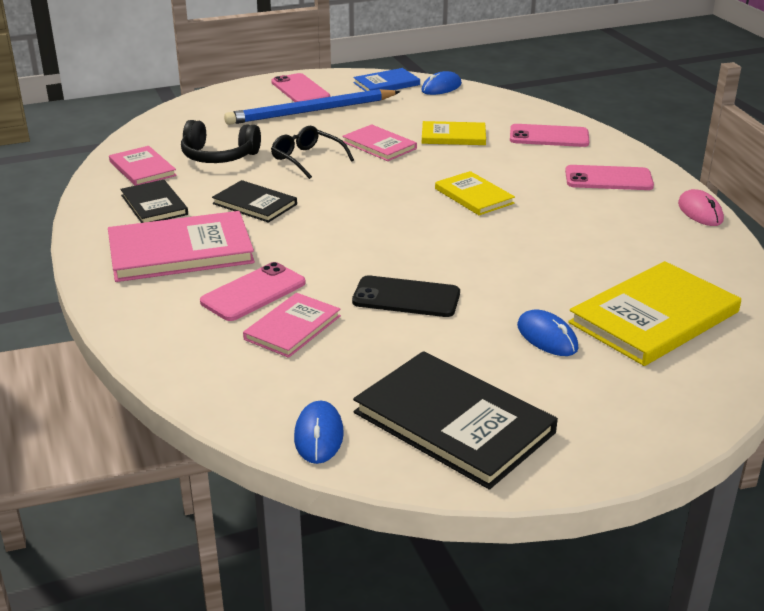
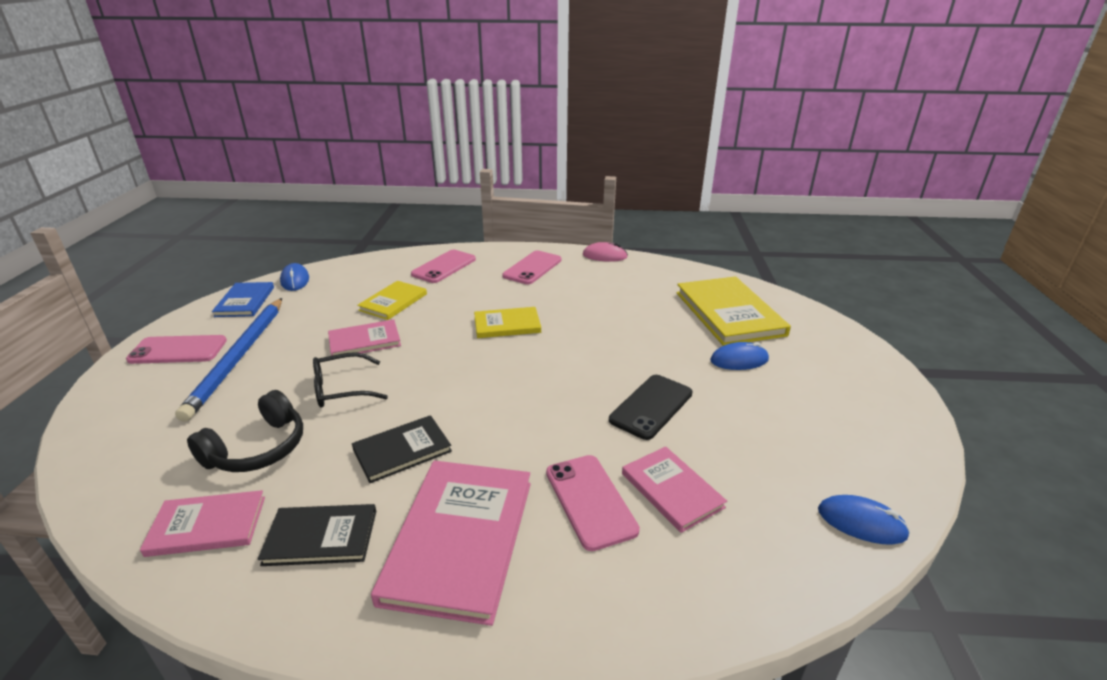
camera: 65 degrees left, 0 degrees up
(453, 422) = (847, 438): black book -> none

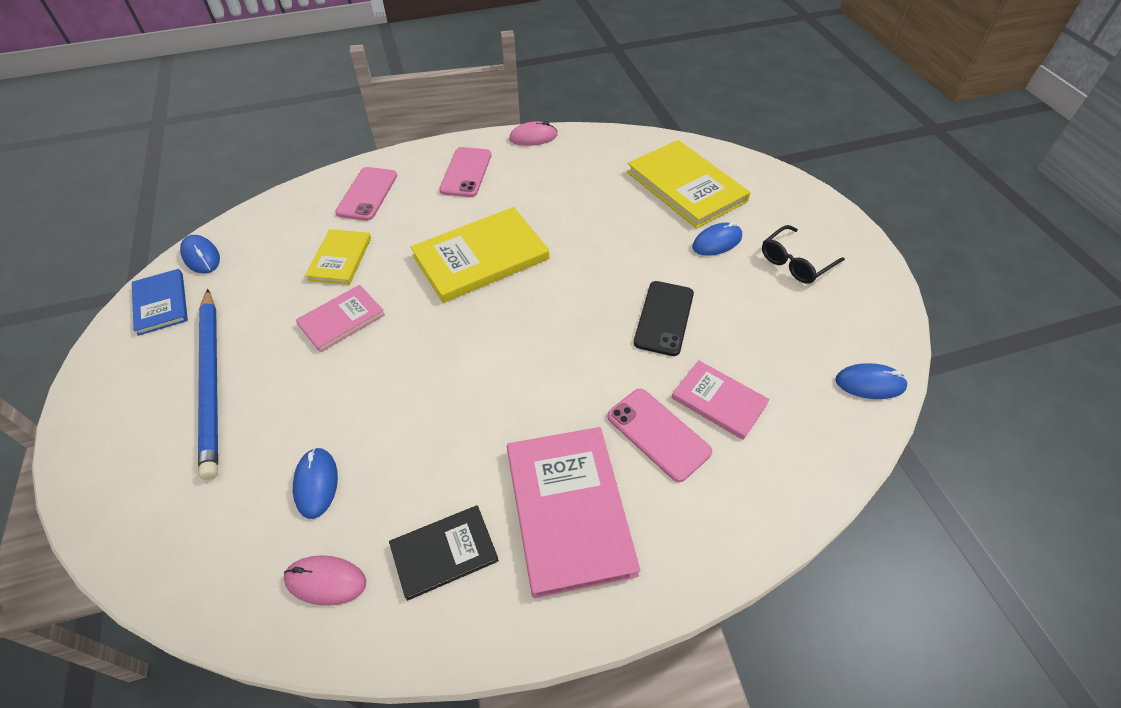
camera: 20 degrees left, 20 degrees up
(178, 350) = (130, 393): pink phone -> none
(207, 525) = (326, 581): pink book -> pink mouse
(258, 449) = (316, 483): black headphones -> blue mouse
(341, 389) = (356, 387): black glasses -> black glasses (796, 262)
(402, 450) = (463, 438): black book -> none
(507, 325) = (481, 257): yellow book -> yellow book, size x1.73

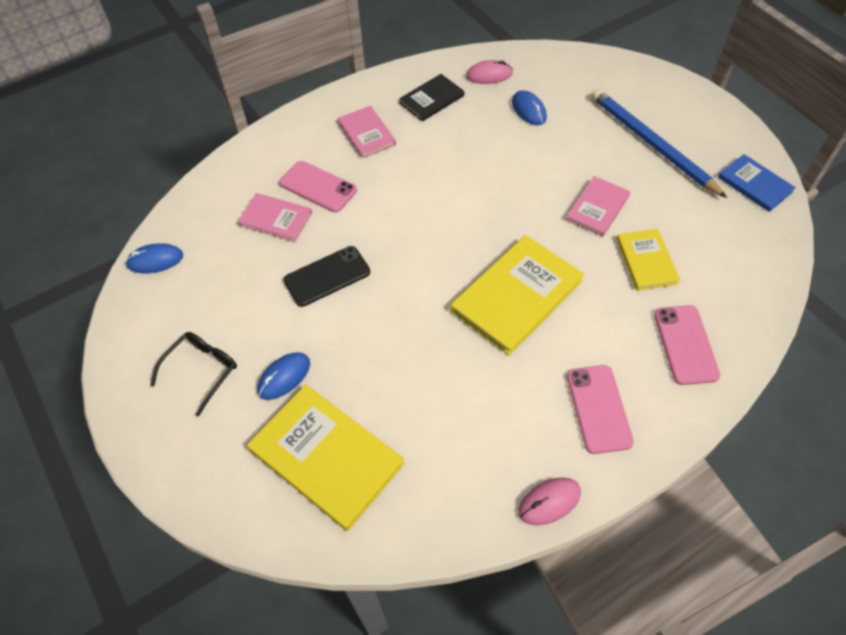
camera: 165 degrees right, 5 degrees up
(201, 256) = (772, 231): blue mouse -> none
(569, 510) = (366, 133): pink book -> pink book, size x0.58
(664, 318) = (327, 276): black phone -> black phone turned 60 degrees clockwise

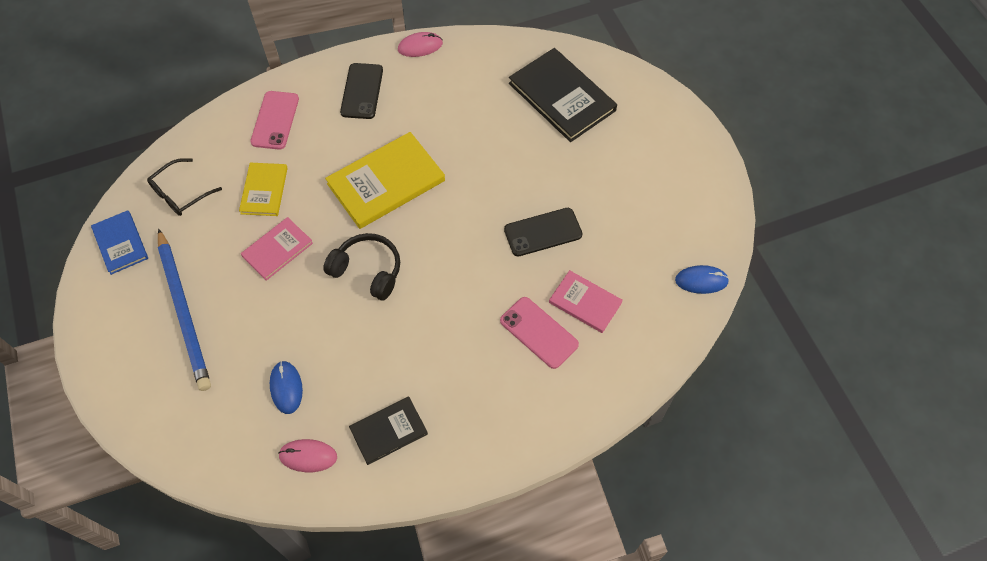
camera: 170 degrees left, 5 degrees up
(202, 371) = (653, 172): black glasses -> black glasses (180, 193)
(284, 377) = (587, 155): blue mouse -> none
(326, 457) = (561, 97): yellow book -> black book
(366, 133) = (475, 394): pink book -> none
(498, 206) = (367, 271): none -> black headphones
(598, 409) = (362, 91): pink phone -> black phone

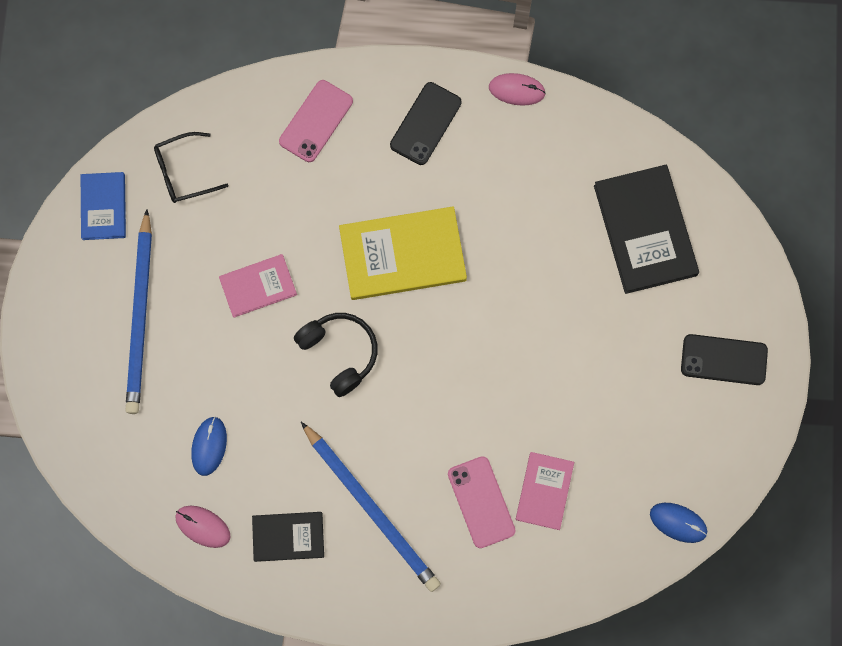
camera: 25 degrees right, 15 degrees up
(264, 190) = (271, 207): yellow book -> none
(450, 377) = (372, 509): none -> blue pencil
(543, 232) = (540, 391): black phone -> black phone (724, 360)
(585, 302) = (544, 491): pink book -> pink book turned 45 degrees clockwise

